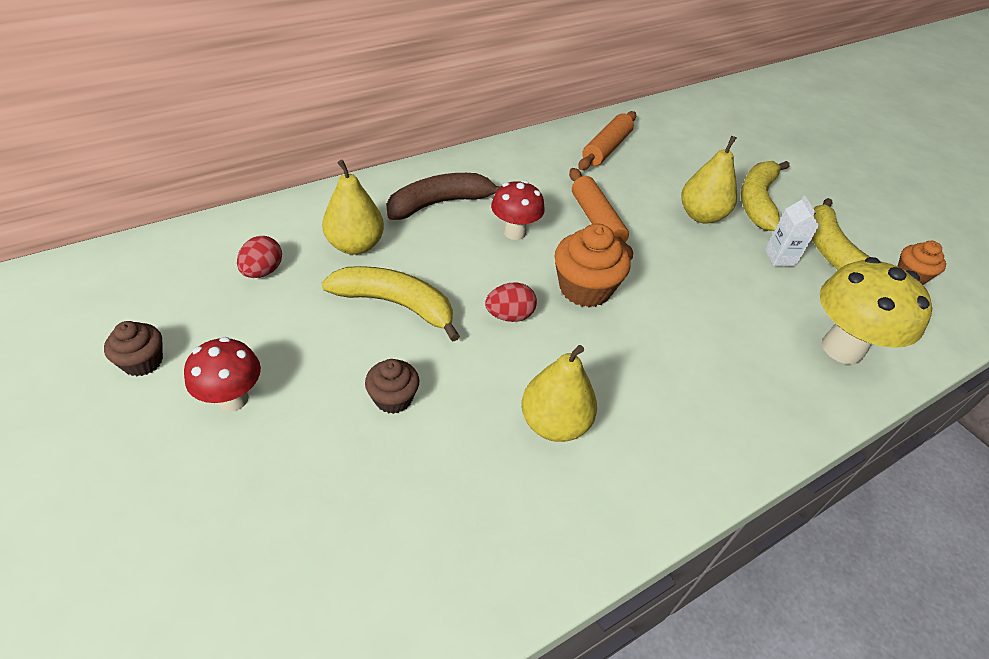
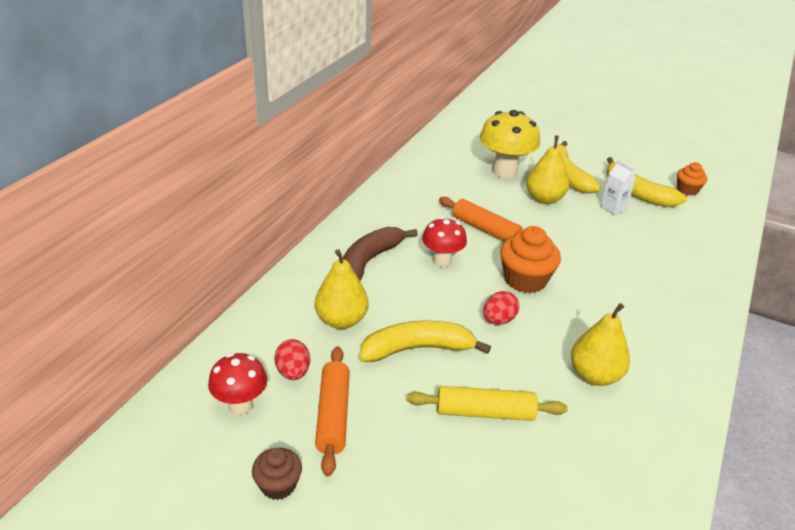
camera: 30 degrees left, 10 degrees down
(233, 399) = (378, 473): red mushroom -> red mushroom (240, 405)
(393, 398) = (485, 412): brown cupcake -> yellow rolling pin
(606, 148) = (440, 174): orange rolling pin -> orange rolling pin (333, 415)
(842, 348) = (694, 250): yellow mushroom -> yellow mushroom (504, 171)

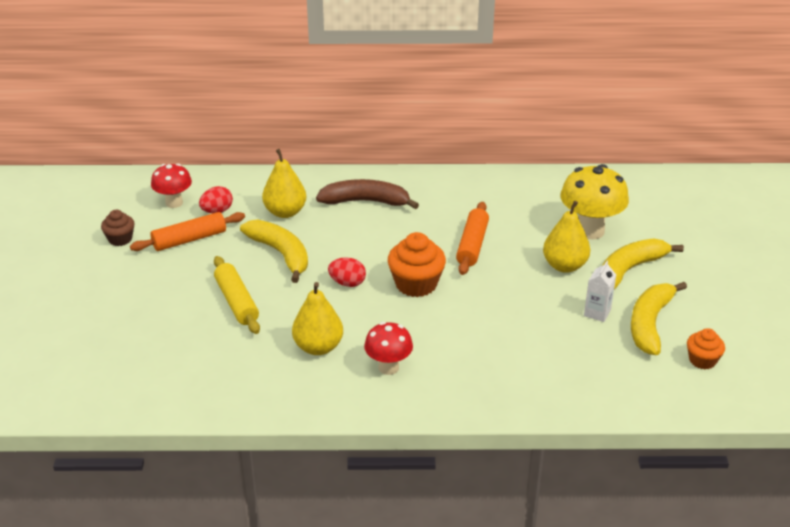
camera: 65 degrees right, 0 degrees up
(442, 261) = (401, 235): red mushroom -> red mushroom (388, 367)

